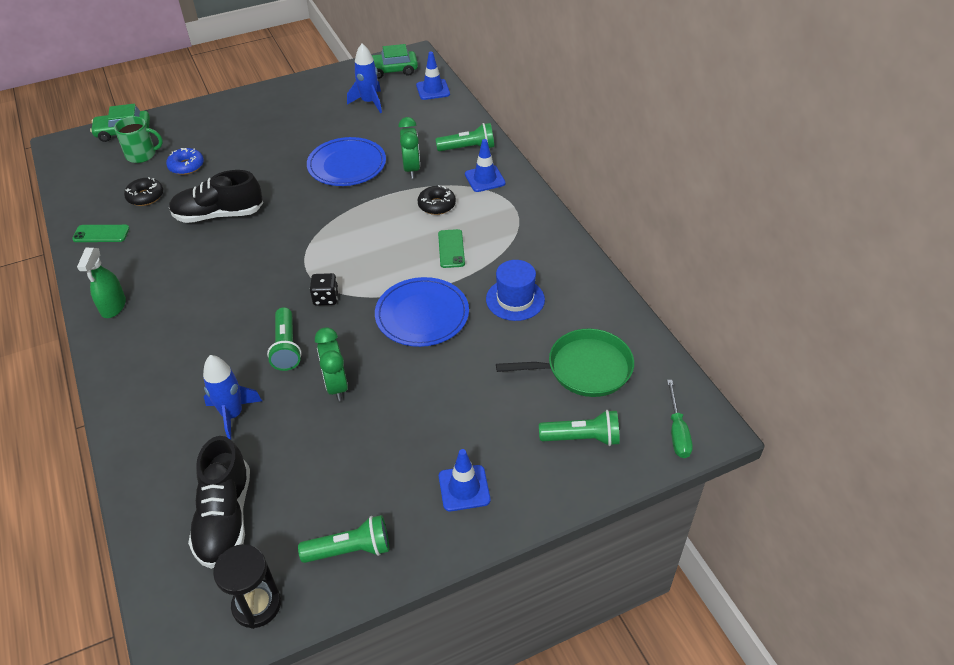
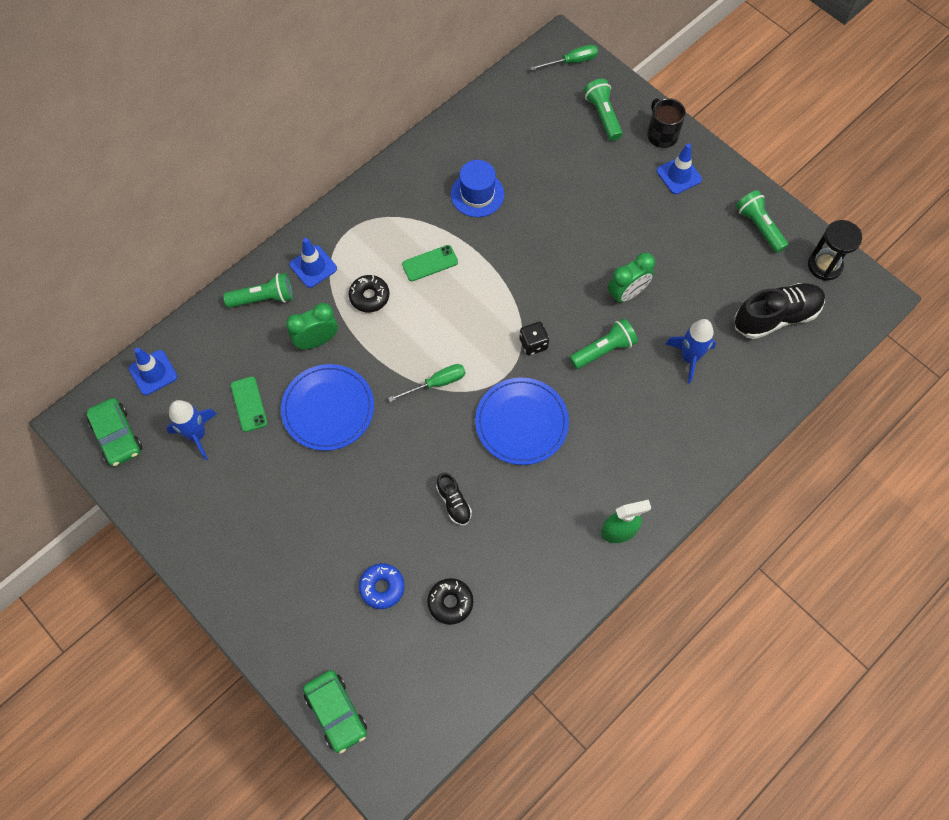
camera: 110 degrees left, 20 degrees up
(101, 234) = (526, 613): green phone -> green phone (249, 404)
(142, 155) = (376, 656): green mug -> none
(219, 215) = (454, 502): black shoe -> black shoe, size x0.52
(328, 227) = (436, 383): none -> green screwdriver
(422, 315) = (523, 258): blue plate -> blue plate (521, 422)
(468, 148) = (263, 298): green flashlight -> green flashlight turned 105 degrees clockwise
(532, 491) = (662, 135): none -> black mug
(584, 368) = (535, 128): green pan -> none

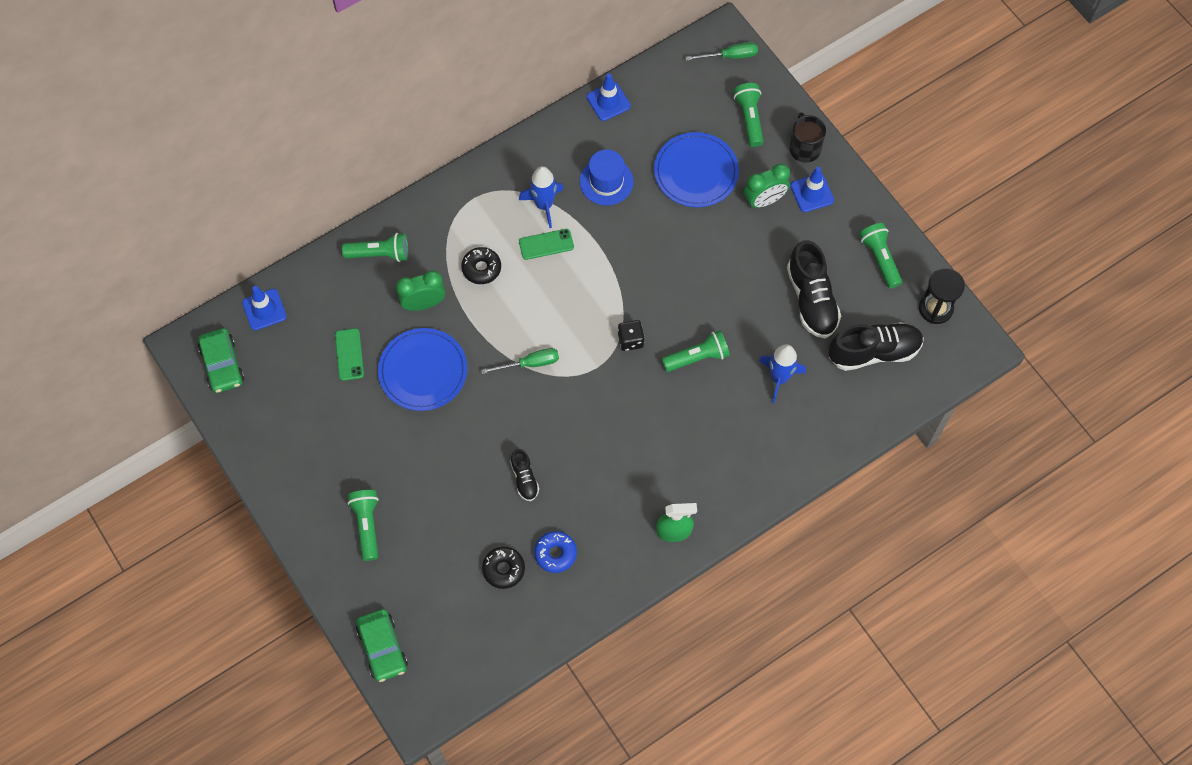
camera: 10 degrees right, 0 degrees up
(197, 435) = (296, 376): blue rocket -> blue rocket (544, 205)
(297, 580) = (367, 525): none -> green flashlight
(313, 266) = (432, 230): blue traffic cone -> blue traffic cone (608, 101)
(382, 587) = (443, 545): blue donut -> blue donut (555, 553)
(521, 422) = (603, 414): blue plate -> blue plate (696, 172)
(627, 293) = (732, 305): green clock -> green clock (764, 200)
(702, 276) = (811, 299): none -> black shoe

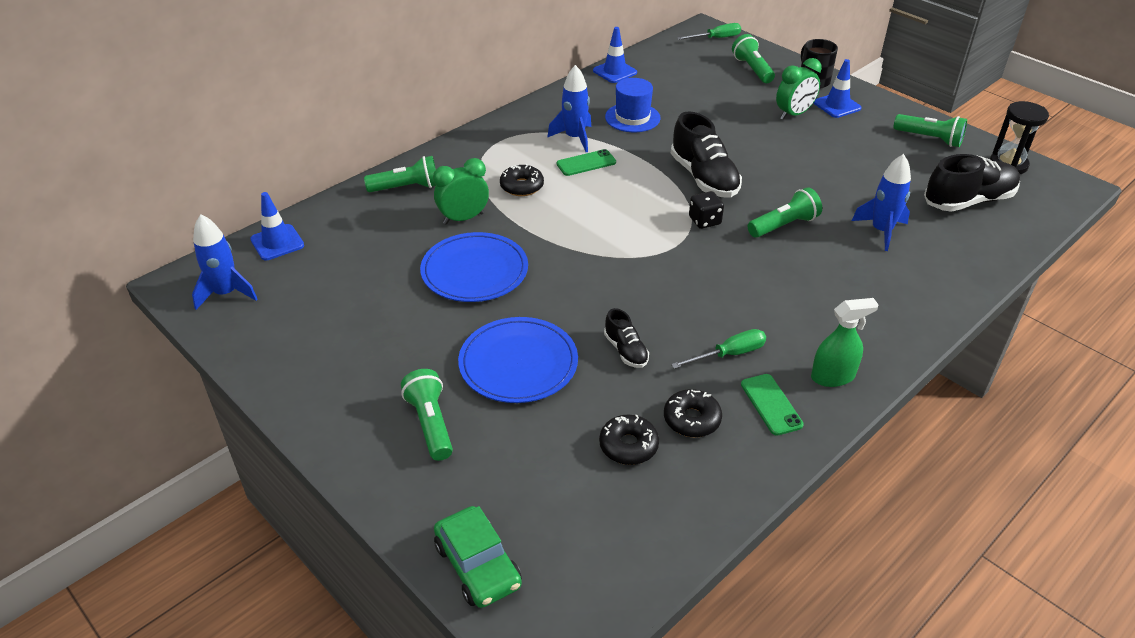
camera: 10 degrees left, 25 degrees down
(222, 365) = (226, 293): green car -> blue rocket
(349, 354) = (383, 267): green phone -> green phone (771, 404)
(530, 363) = (598, 251): green screwdriver -> green screwdriver (729, 354)
(555, 553) = (692, 419): blue donut -> black donut
(696, 172) = (718, 104): blue plate -> blue plate (518, 363)
(811, 299) = (880, 172): black shoe -> black shoe (704, 178)
(880, 259) = (929, 139): green flashlight -> green flashlight turned 150 degrees clockwise

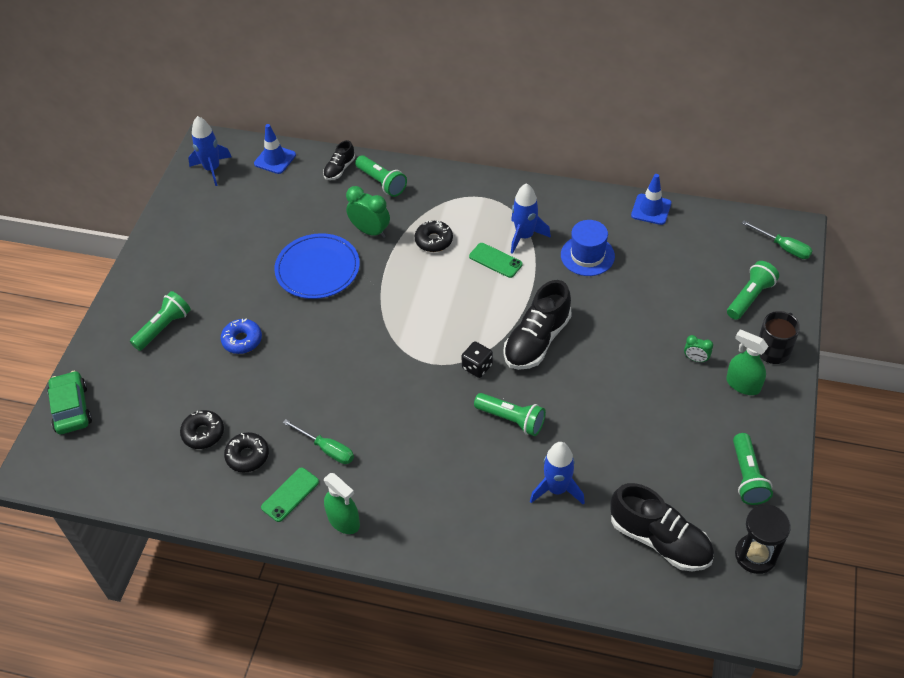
camera: 60 degrees right, 10 degrees up
(478, 565) = (71, 408): green car -> green car turned 135 degrees clockwise
(518, 363) = (242, 340): blue plate -> blue donut
(626, 350) = (292, 389): black shoe -> black shoe (339, 169)
(794, 114) = (695, 359): green clock -> green clock, size x0.55
(837, 105) = (743, 384): blue traffic cone -> green spray bottle

